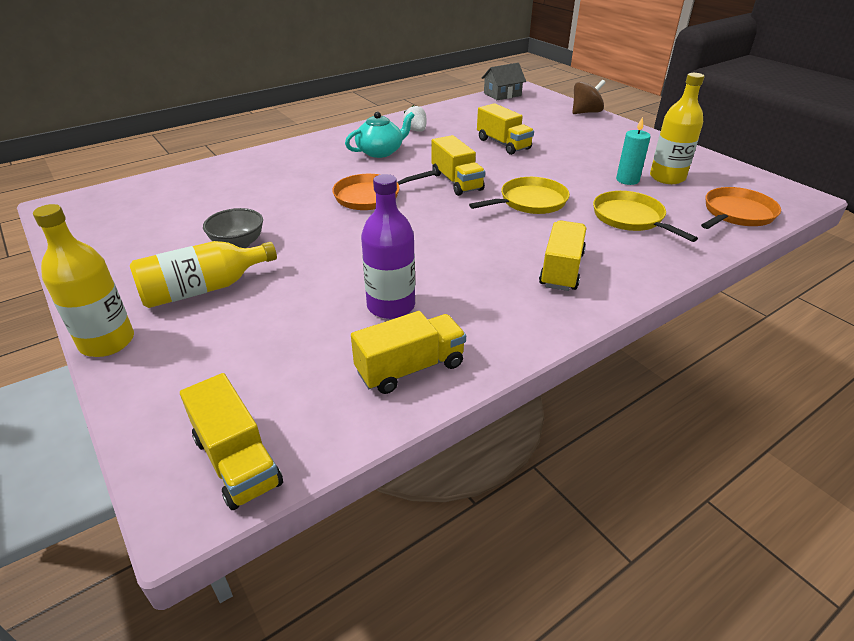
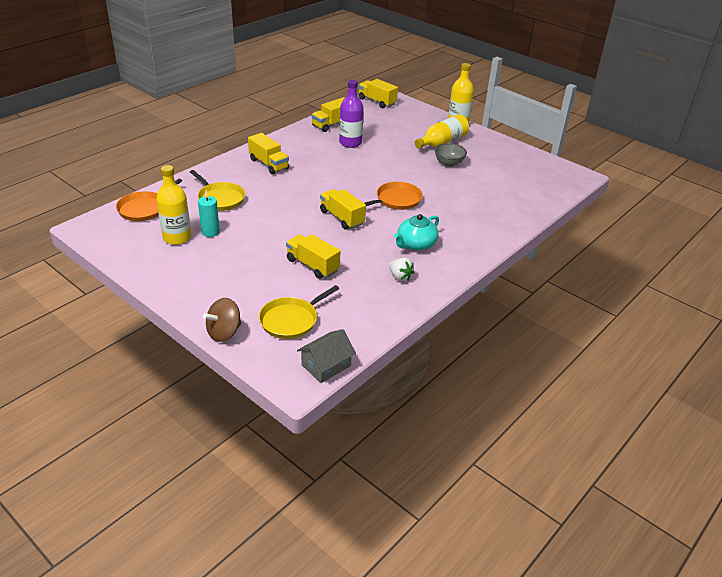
camera: 165 degrees right, 0 degrees up
(530, 202) = (286, 205): yellow pan -> yellow pan (291, 320)
(561, 270) = (269, 164): yellow truck -> yellow truck turned 45 degrees counterclockwise

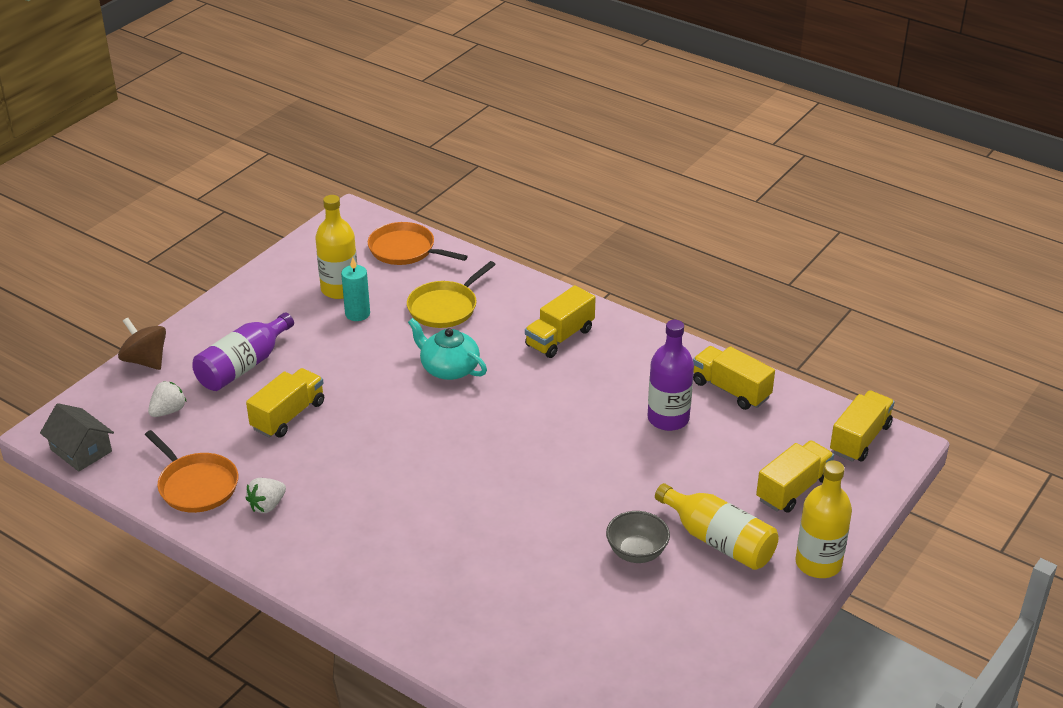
camera: 85 degrees right, 0 degrees up
(250, 283) = (243, 366): none -> purple bottle
(291, 320) = (168, 411): yellow pan -> white strawberry
(342, 218) = (416, 432): yellow truck -> yellow truck (793, 489)
(396, 200) = (484, 489): orange pan -> orange pan (196, 485)
(416, 244) = (355, 519): turquoise teapot -> turquoise teapot (448, 368)

